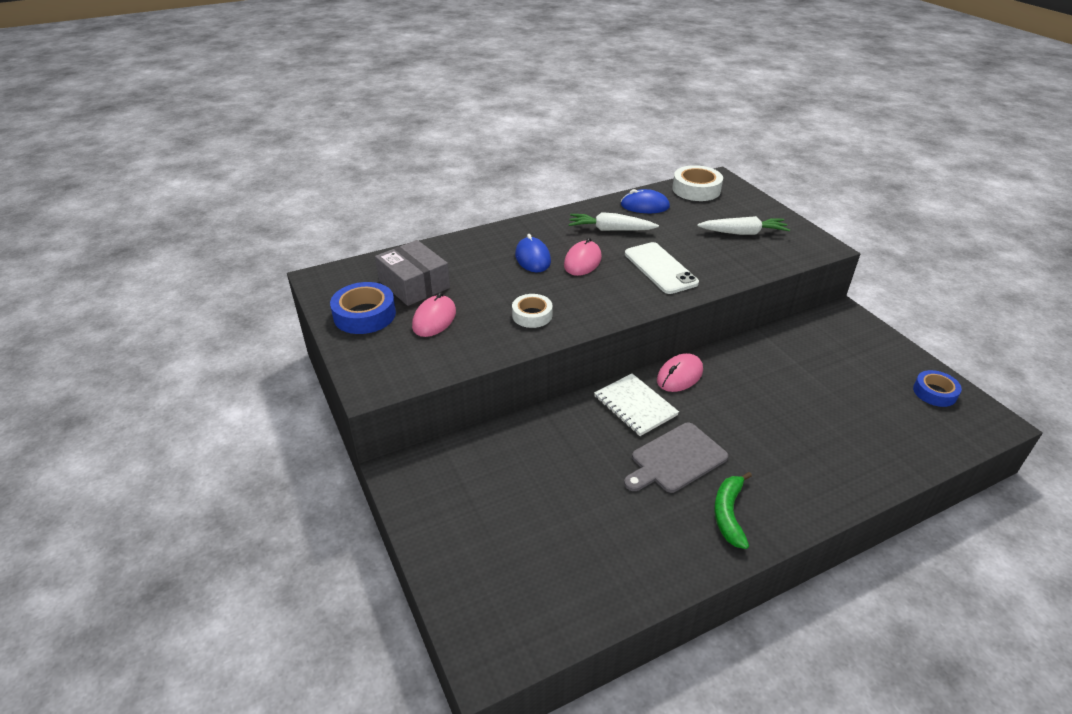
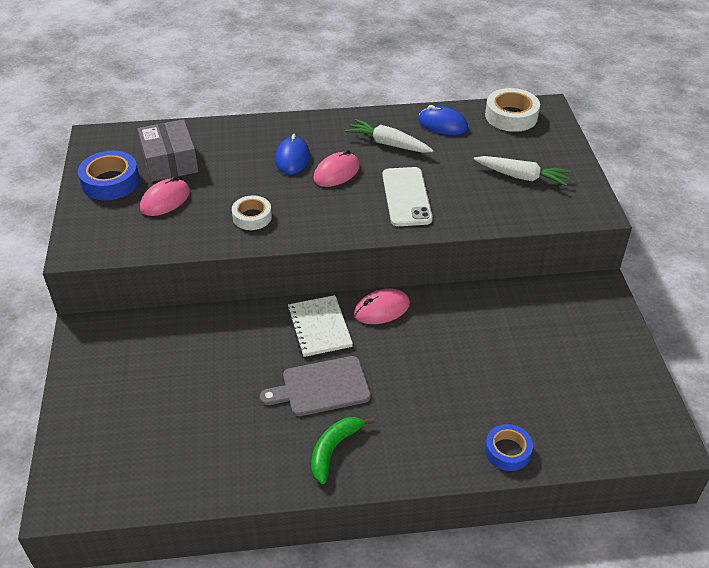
camera: 20 degrees right, 5 degrees up
(934, 392) = (629, 395): blue tape -> blue tape (507, 451)

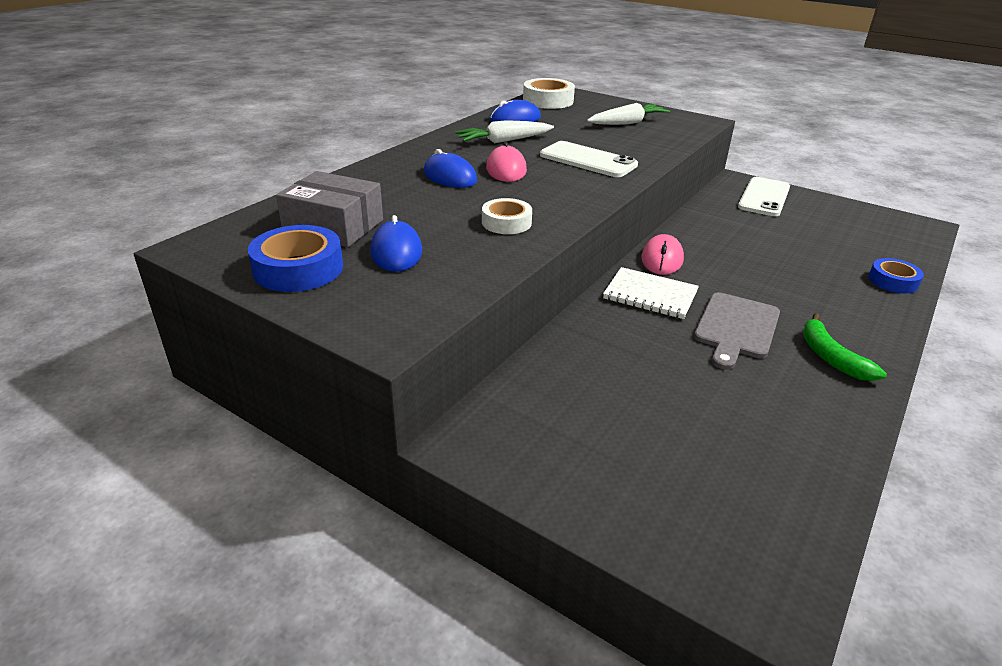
camera: 50 degrees left, 10 degrees down
(165, 200) = (396, 252): pink mouse -> blue mouse
(583, 317) = (764, 197): none -> white phone

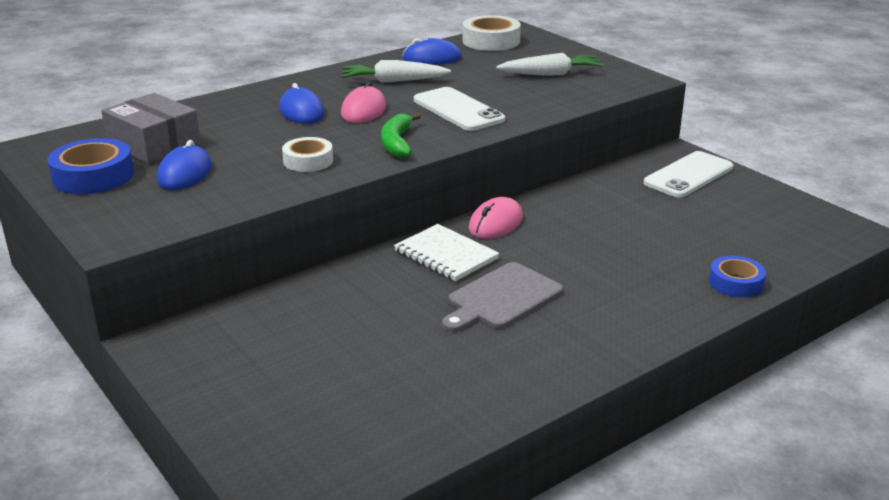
camera: 20 degrees right, 5 degrees down
(831, 357) = (571, 340): green banana -> green banana (397, 143)

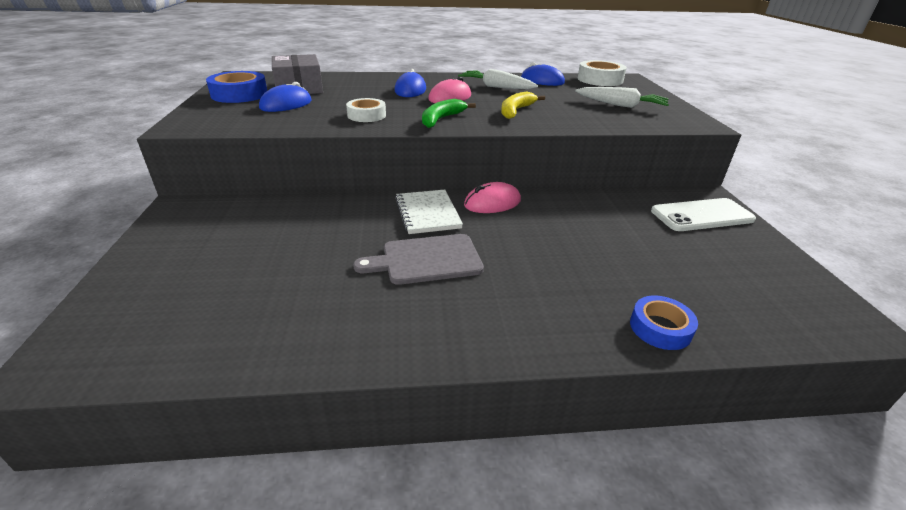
camera: 30 degrees right, 5 degrees up
(458, 110) = (516, 111): white phone -> yellow banana

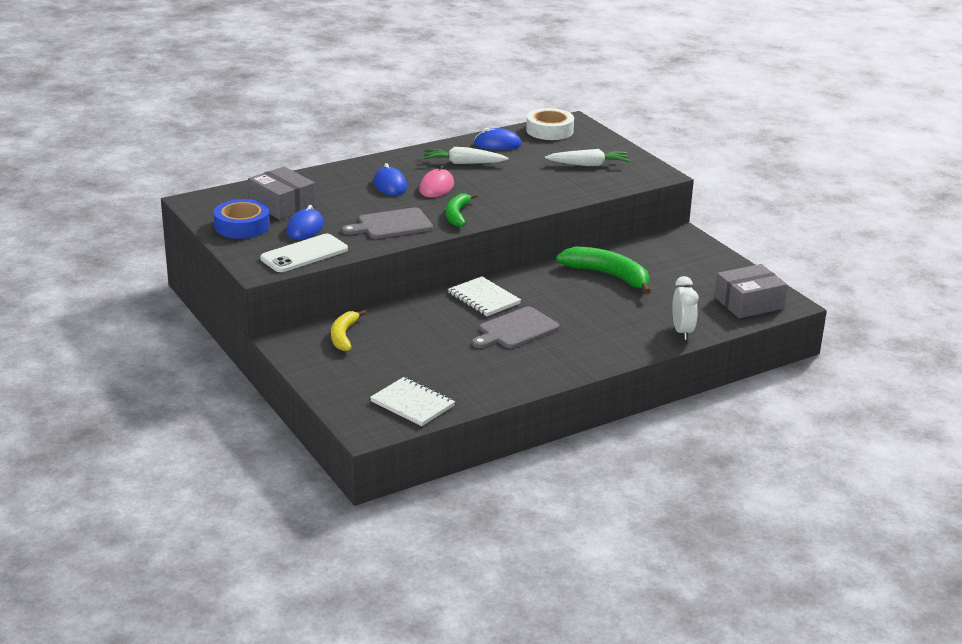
camera: 25 degrees left, 5 degrees down
(173, 335) = (412, 404): none -> white notebook
(366, 115) = (391, 225): white tape -> grey cutting board
(492, 203) = (525, 279): pink mouse -> none
(516, 111) = (508, 191): yellow banana -> yellow banana (343, 336)
(593, 221) = (608, 275): none -> green banana
(660, 328) = (682, 331): blue tape -> white clock
(702, 215) = (683, 253): white phone -> white phone (304, 254)
(786, 307) = (748, 303): none -> grey box

